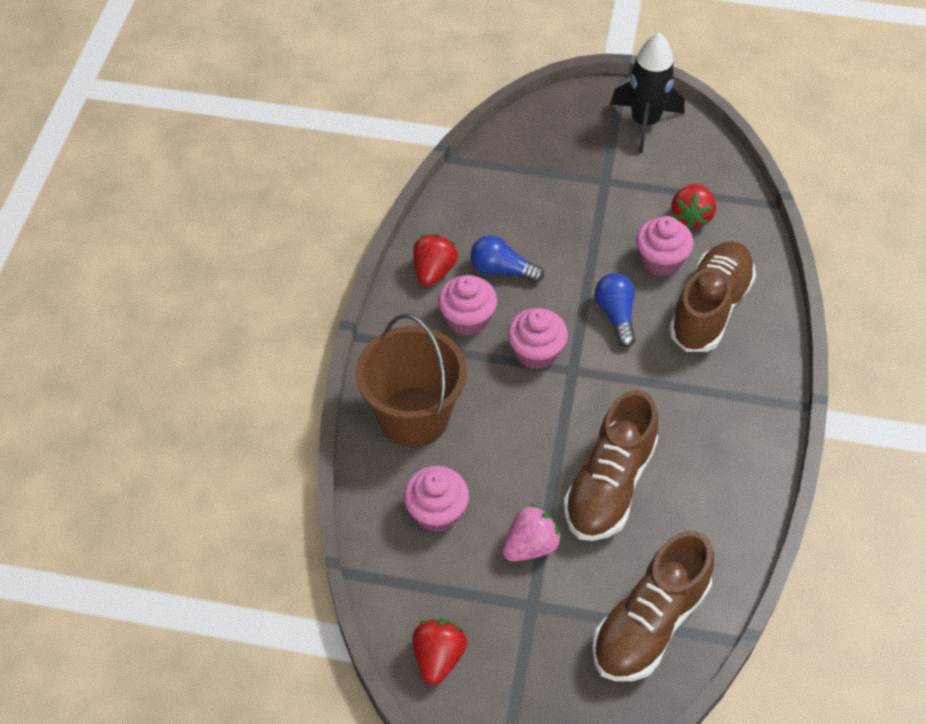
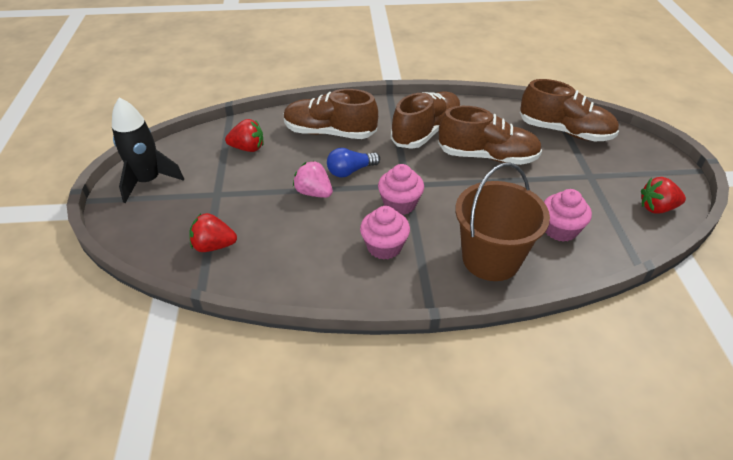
camera: 105 degrees left, 10 degrees down
(434, 271) = (341, 278): red strawberry -> red strawberry (214, 246)
(502, 270) = (327, 236): blue light bulb -> none
(530, 546) = (552, 182): pink strawberry -> pink strawberry (314, 193)
(661, 260) = (293, 157): pink cupcake -> none
(687, 425) = (426, 132): none -> brown shoe

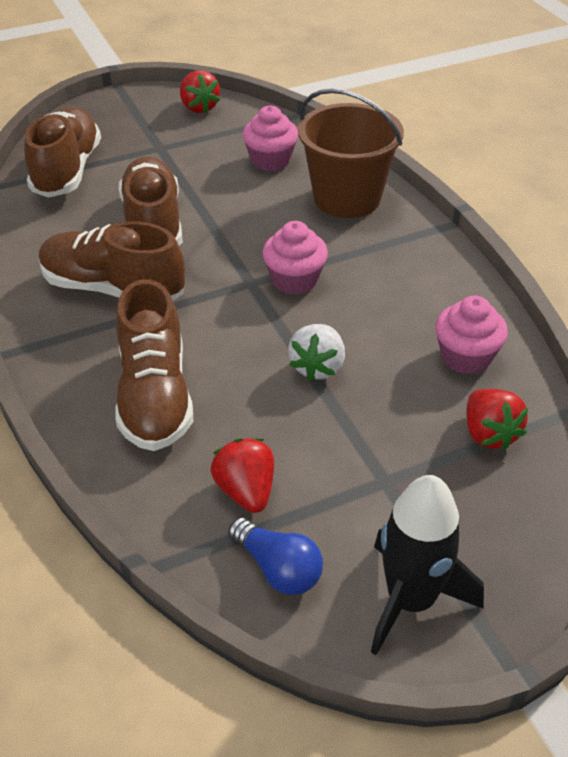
camera: 110 degrees left, 0 degrees up
(314, 193) = (318, 367): pink strawberry -> white strawberry
(350, 171) = (247, 343): blue light bulb -> blue light bulb (278, 568)
(384, 247) = (380, 276): pink cupcake -> pink cupcake (466, 357)

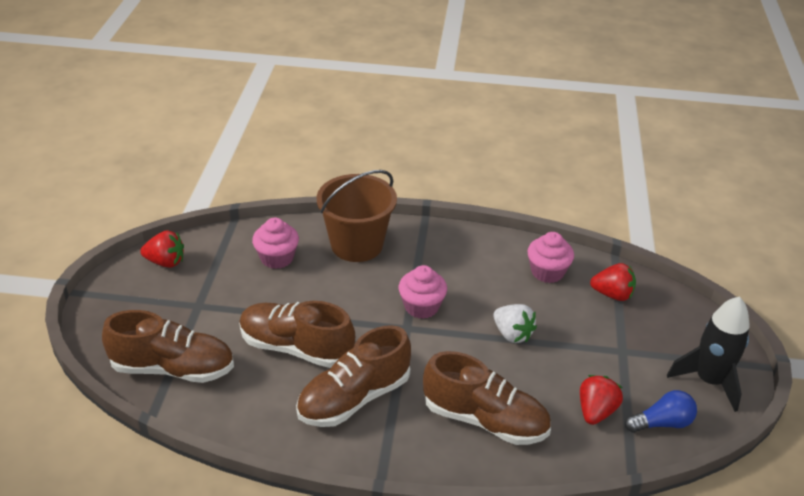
camera: 60 degrees left, 5 degrees down
(67, 170) = (173, 368): brown shoe -> brown shoe turned 150 degrees clockwise
(246, 491) = (596, 411): red strawberry -> red strawberry turned 105 degrees clockwise

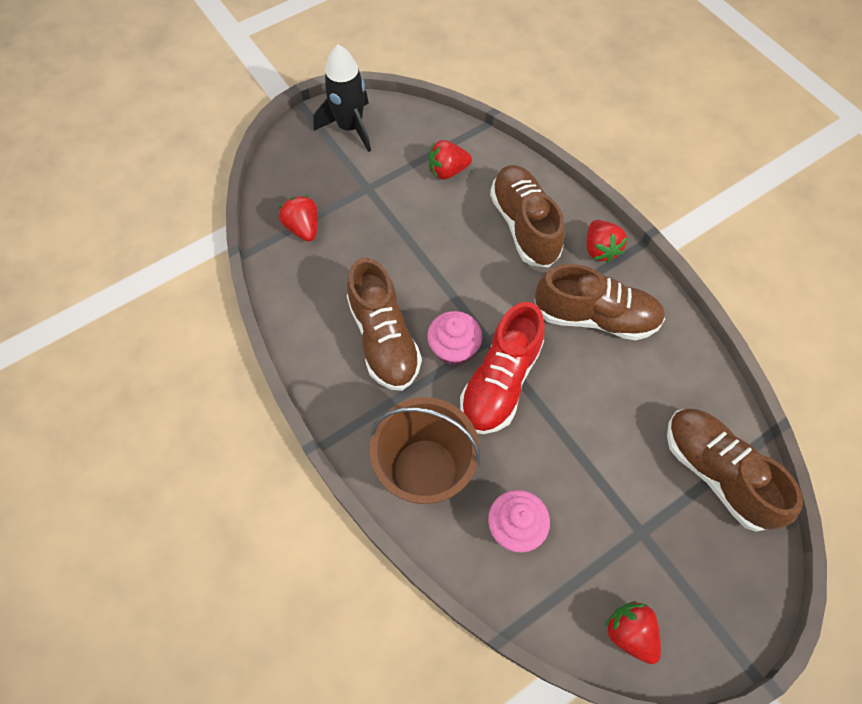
camera: 130 degrees left, 25 degrees up
(296, 348) = (596, 401): brown shoe -> brown shoe (384, 338)
(370, 312) = (500, 381): none -> red shoe
(407, 451) = (600, 249): none -> red strawberry
(512, 334) = (420, 264): white strawberry -> none
(547, 272) = (315, 288): pink cupcake -> none
(662, 423) = (420, 133): blue light bulb -> none

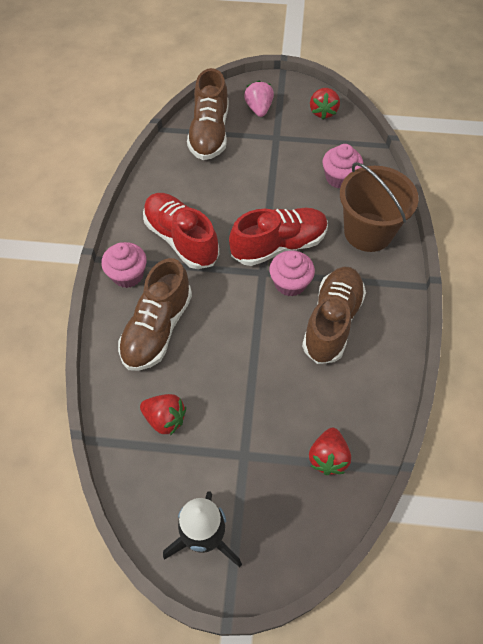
camera: 140 degrees left, 5 degrees down
(595, 316) = (181, 239): brown shoe -> red shoe
(600, 249) = (127, 275): red strawberry -> pink cupcake
(707, 565) = (259, 109): none -> pink strawberry

